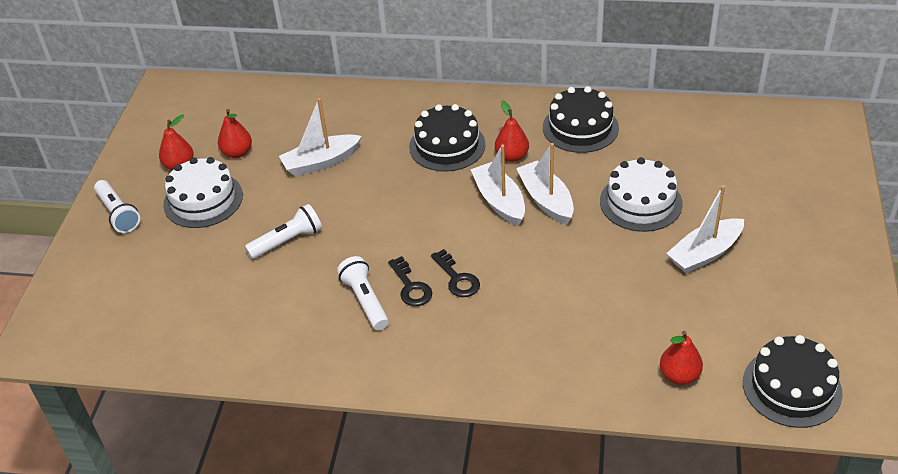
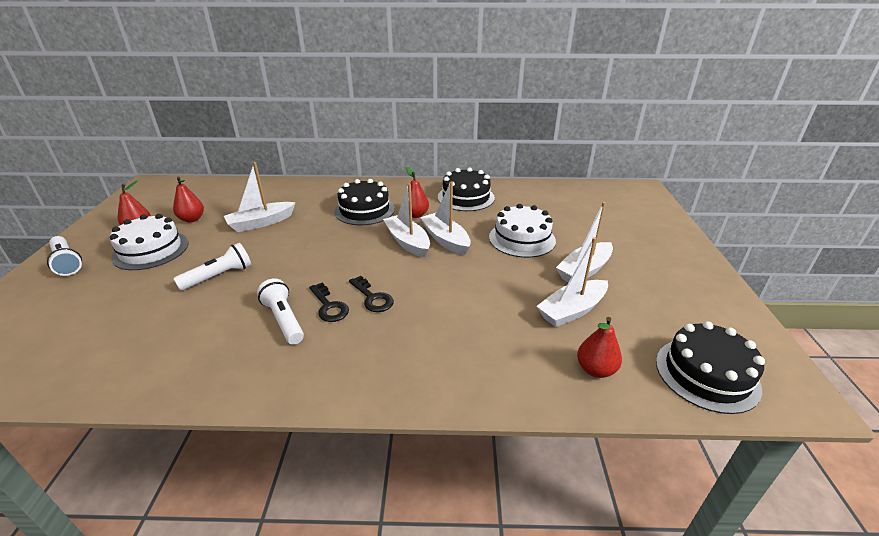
camera: 10 degrees left, 10 degrees down
(675, 307) = (572, 310): none -> white boat

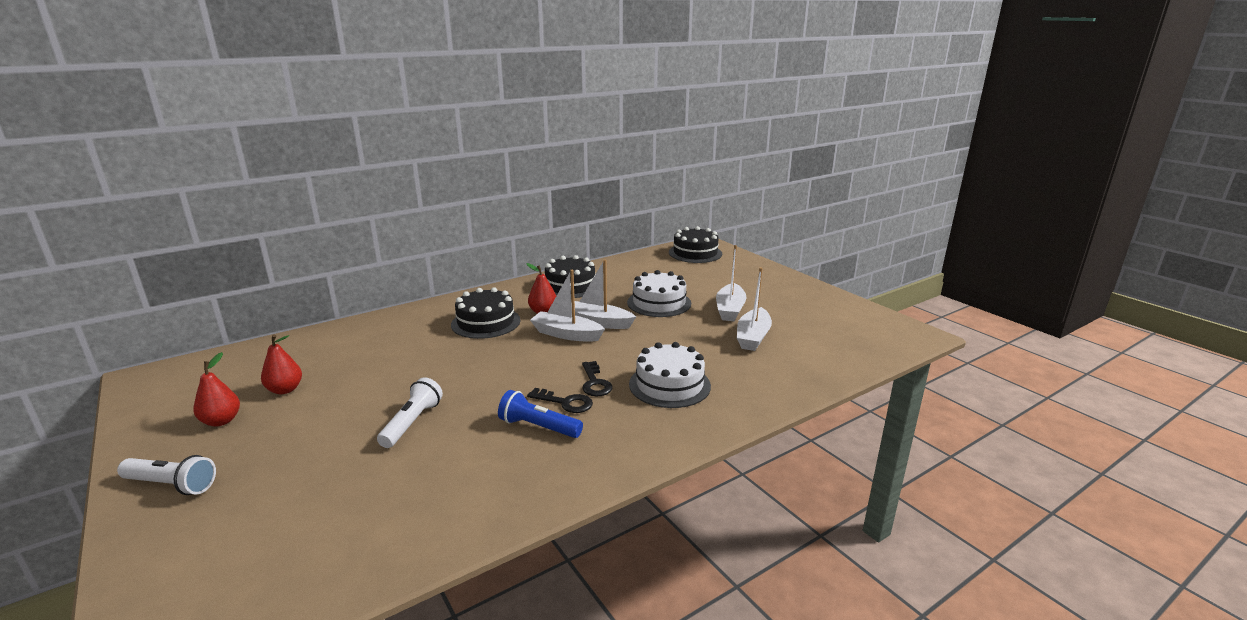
camera: 35 degrees left, 10 degrees down
(151, 250) = (280, 433): white cake -> white cake (669, 385)
(261, 223) = (384, 366): white boat -> none
(284, 320) = (538, 427): white flashlight -> blue flashlight
(372, 298) = (595, 383): black key -> black key turned 60 degrees clockwise
(595, 370) = (808, 365): red pear -> none
(706, 374) = (867, 342): black cake -> black cake (695, 253)

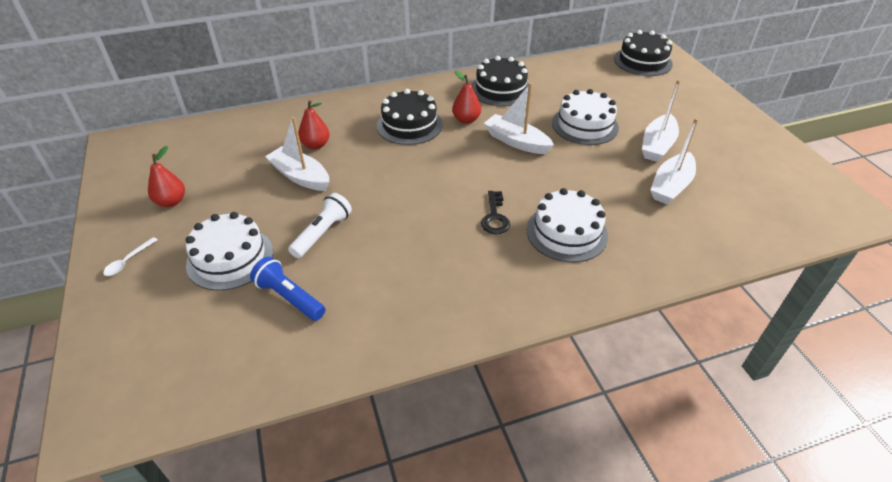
camera: 15 degrees right, 20 degrees up
(171, 485) = (128, 261): white flashlight -> white spoon
(285, 390) = (225, 176): red pear -> red pear (316, 145)
(305, 461) = (230, 258): none -> white cake
(538, 427) = (430, 259): blue flashlight -> blue flashlight (289, 297)
(565, 402) = (461, 235): black key -> none
(566, 334) = (482, 152): white boat -> white boat (300, 176)

